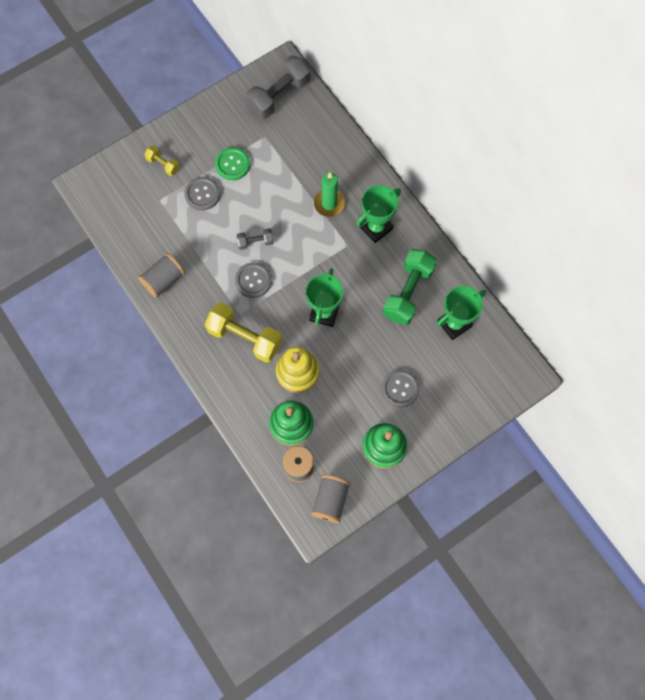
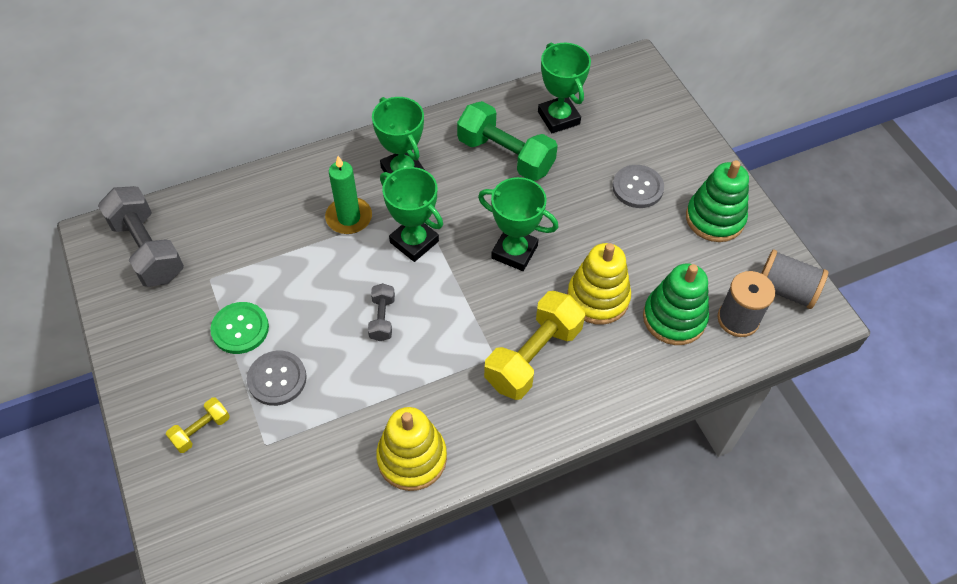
camera: 80 degrees left, 15 degrees down
(164, 280) = (412, 458): grey spool -> yellow stacking toy
(253, 280) = (444, 331): grey button -> none
(318, 248) = (414, 242): none -> green trophy

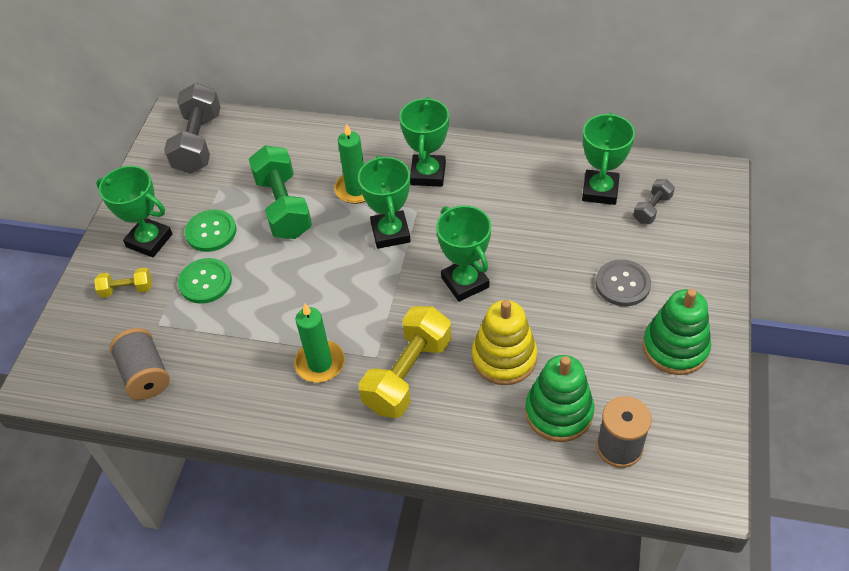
camera: 40 degrees right, 5 degrees down
(182, 371) = (149, 240): none -> green trophy
(277, 379) = (205, 282): grey button -> green button
(382, 318) = (316, 279): grey dumbbell -> grey dumbbell (652, 209)
(412, 458) = (248, 396): yellow stacking toy -> none
(450, 391) = (320, 363): none -> green candle
(505, 155) = (525, 200): green dumbbell -> green dumbbell (283, 206)
(533, 356) = (408, 374): yellow dumbbell -> yellow dumbbell turned 45 degrees counterclockwise
(785, 290) = (691, 448): grey spool -> grey spool (145, 375)

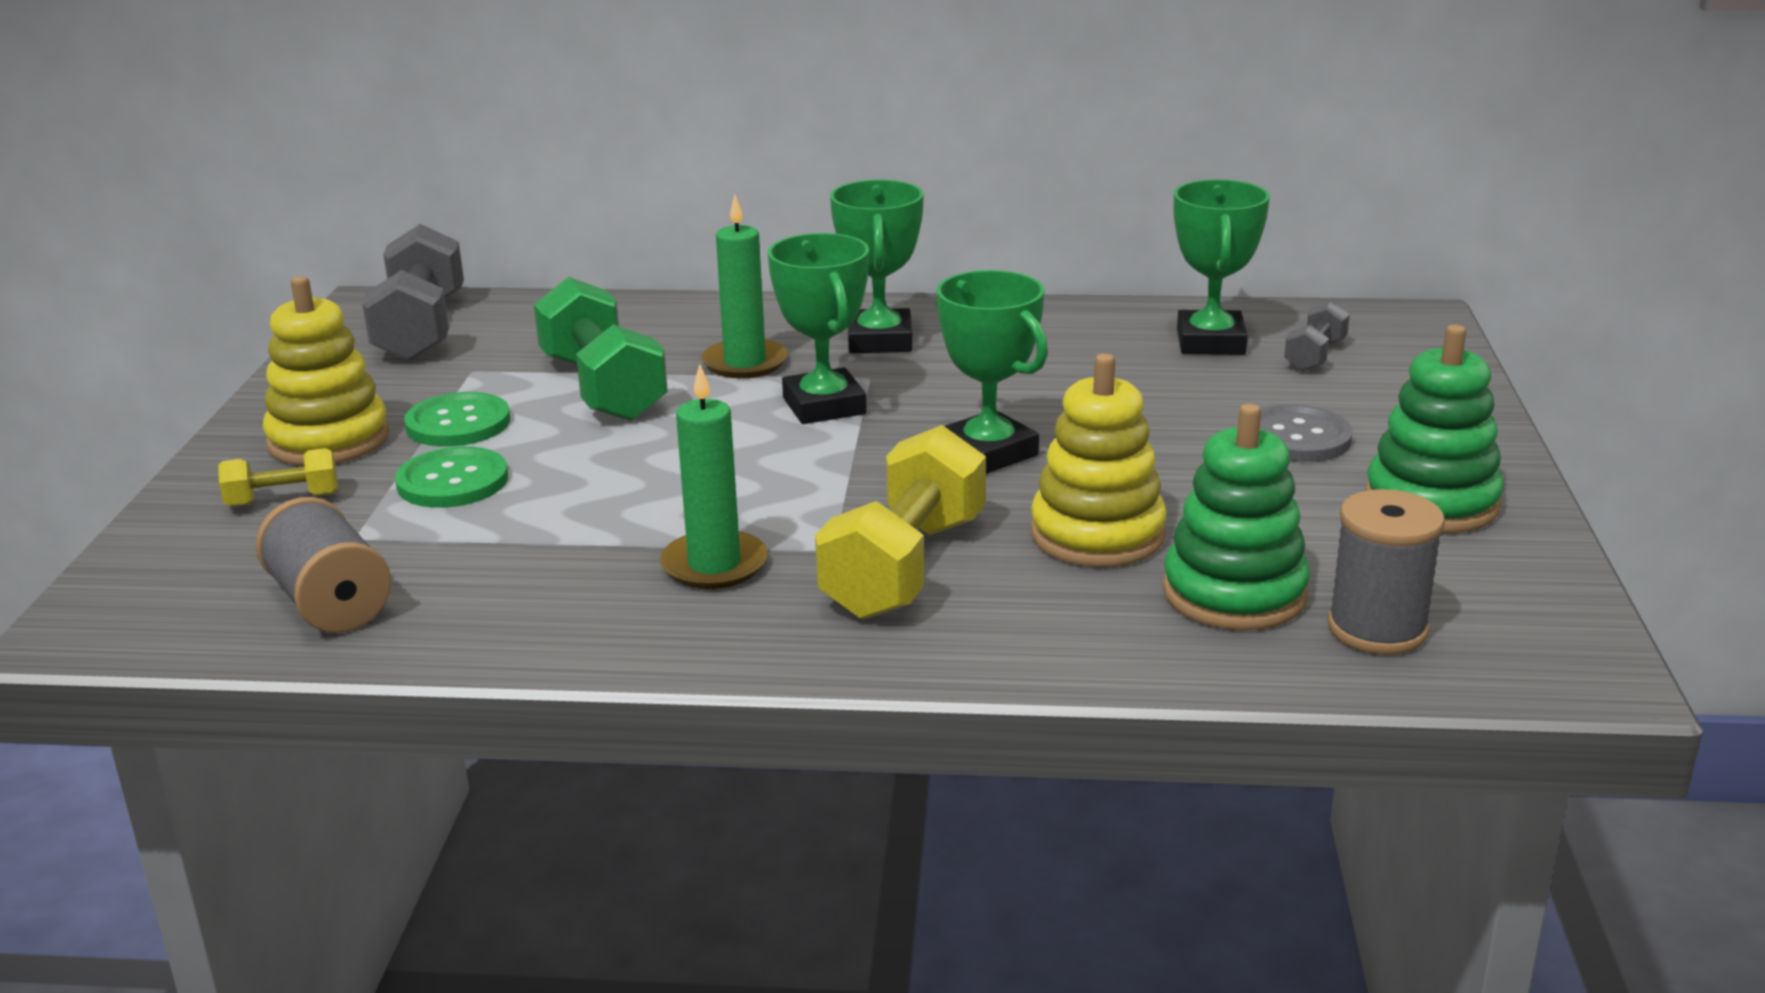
camera: 10 degrees left, 25 degrees down
(149, 240) = (329, 440): green trophy -> yellow stacking toy

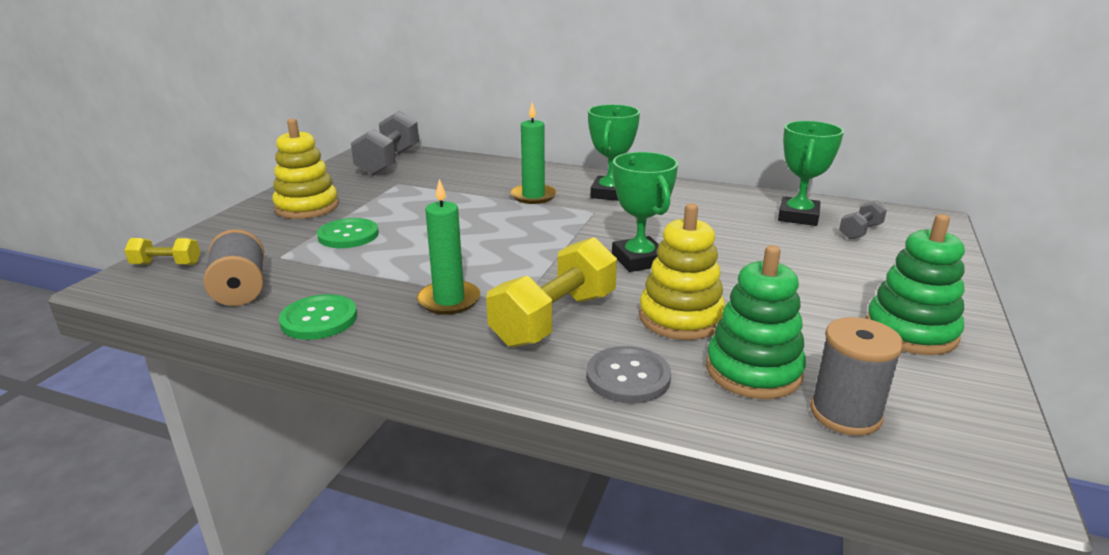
camera: 15 degrees right, 0 degrees up
(283, 499) = (263, 233): yellow dumbbell -> yellow dumbbell (166, 264)
(458, 423) = (372, 207): green button -> green button (319, 319)
(603, 388) = (454, 199): green dumbbell -> none
(824, 406) = (561, 223): green trophy -> none
(1296, 437) = (832, 277): grey button -> grey button (628, 377)

